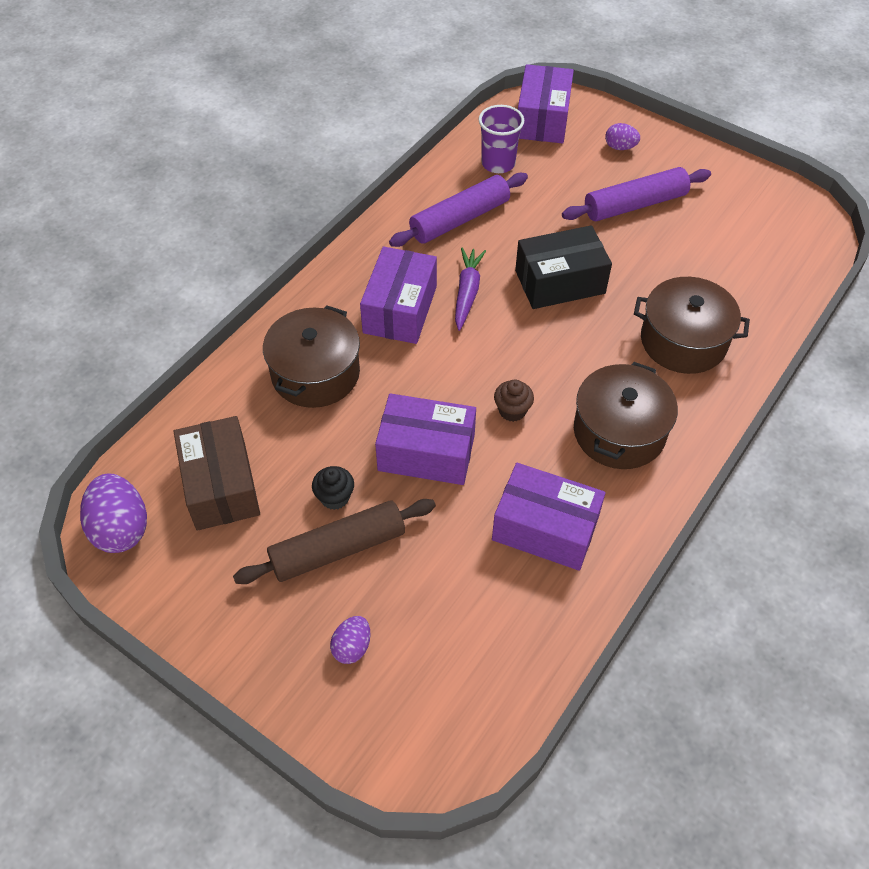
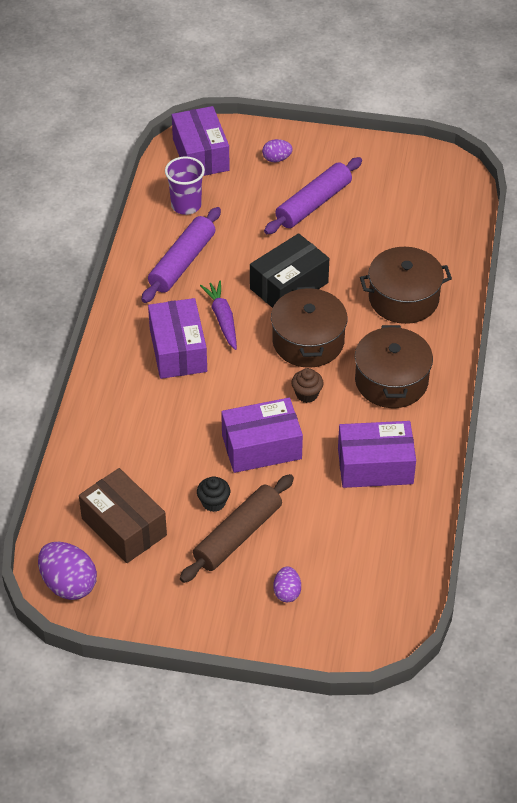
camera: 25 degrees left, 5 degrees down
(315, 373) = (142, 421): brown pot -> brown pot (308, 341)

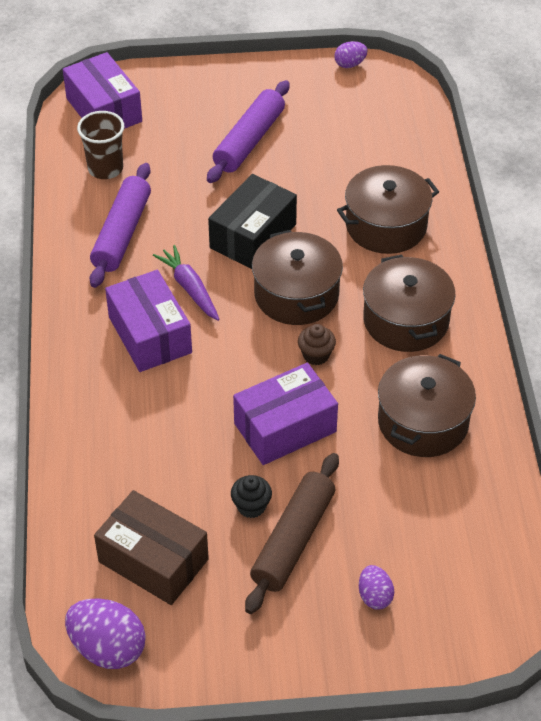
camera: 15 degrees left, 0 degrees up
(186, 205) = (105, 168): purple cup -> brown cup
(276, 159) = (191, 99): purple egg -> purple egg (350, 64)
(375, 466) = (423, 422): purple box -> brown pot

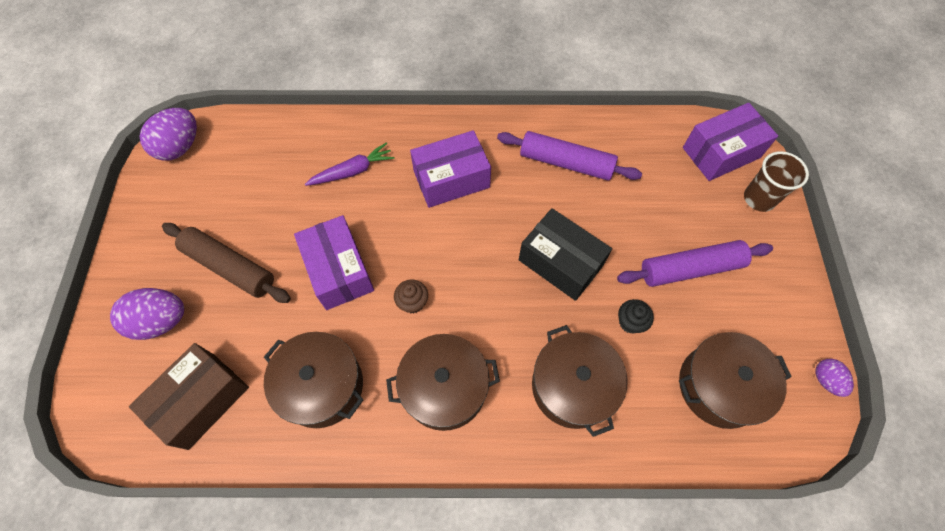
camera: 95 degrees right, 15 degrees up
(105, 168) = (644, 152): brown cup -> brown cup (759, 199)
(153, 560) = (240, 175): brown box -> brown box (201, 400)
(189, 288) = (500, 209): purple carrot -> purple carrot (352, 171)
(249, 140) = (690, 268): purple rolling pin -> purple rolling pin turned 45 degrees counterclockwise
(251, 506) = (268, 240): black cupcake -> black cupcake (630, 322)
(296, 294) = (486, 293): brown pot -> brown pot (719, 386)
(374, 596) = (161, 321): purple egg -> purple egg, size x1.80

